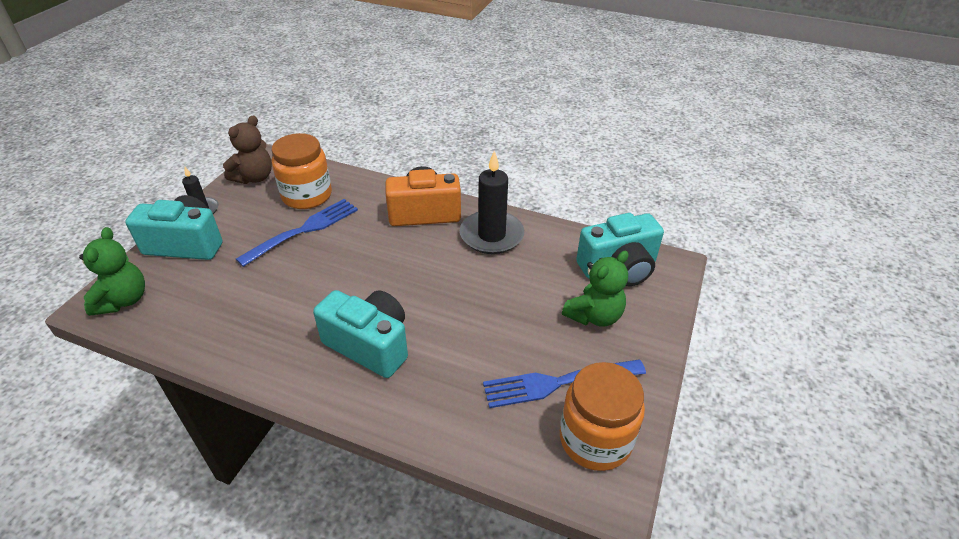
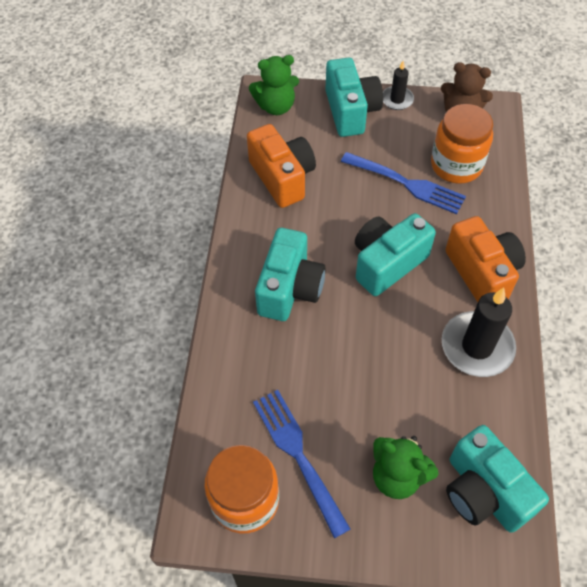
camera: 75 degrees right, 15 degrees up
(226, 318) = (282, 177): none -> orange camera
(381, 266) = (387, 263): none -> turquoise camera

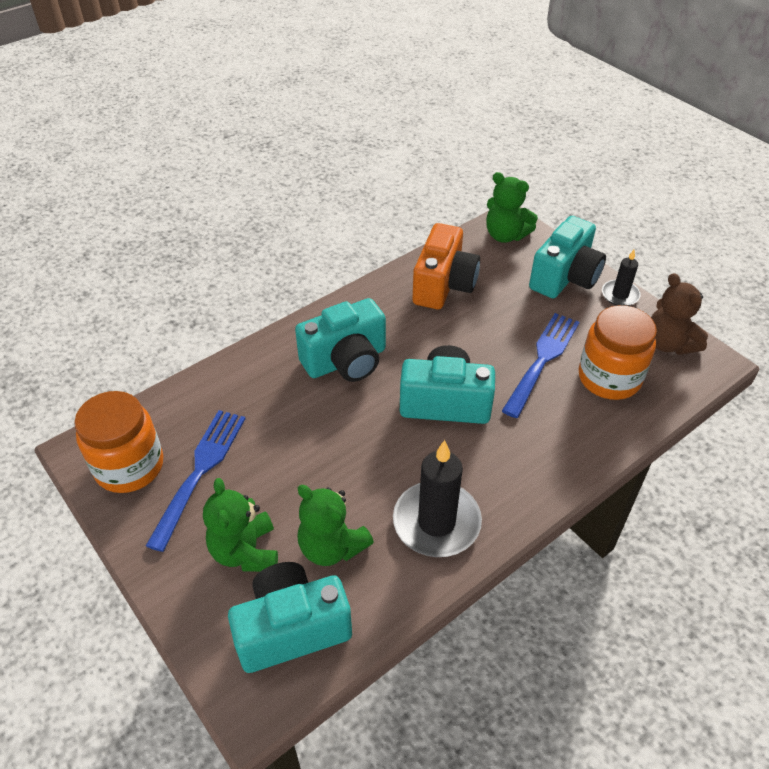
camera: 45 degrees right, 10 degrees down
(407, 184) = (542, 360): blue fork -> blue fork turned 135 degrees counterclockwise
(441, 420) = (332, 547): none -> green teddy bear
(482, 273) = (519, 473): orange camera -> none
(483, 492) = (292, 628): turquoise camera -> turquoise camera turned 60 degrees clockwise

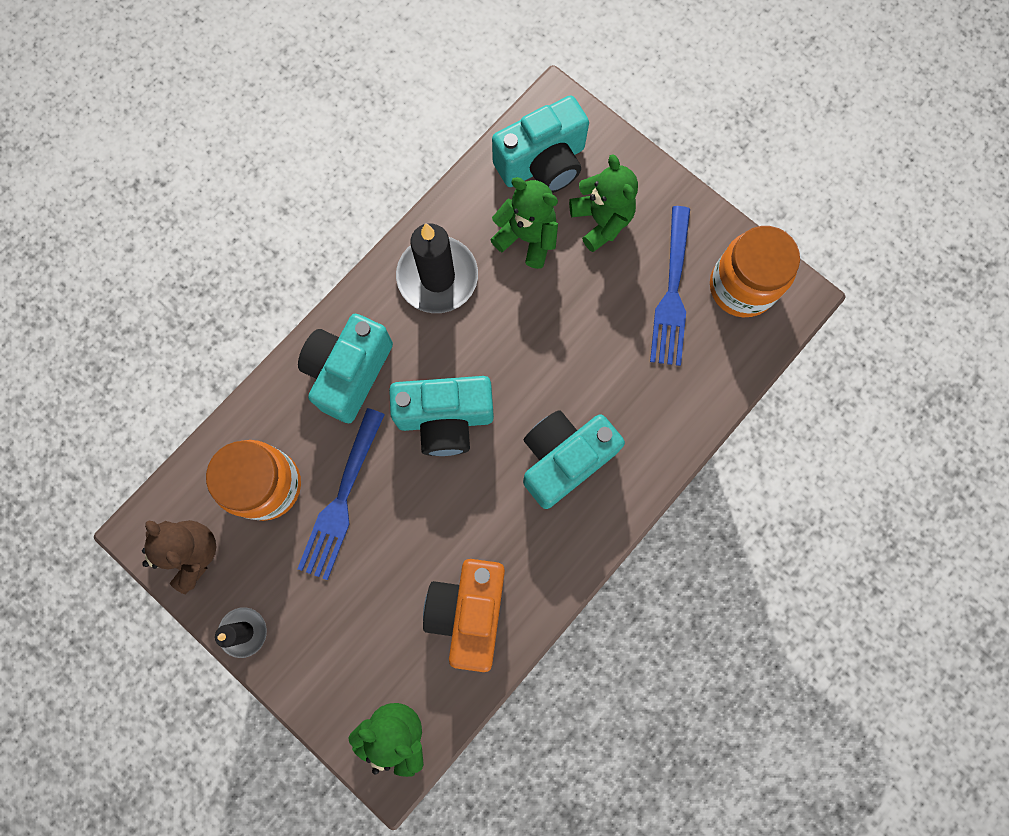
camera: 170 degrees right, 30 degrees up
(565, 277) = (313, 654): turquoise camera -> turquoise camera (349, 372)

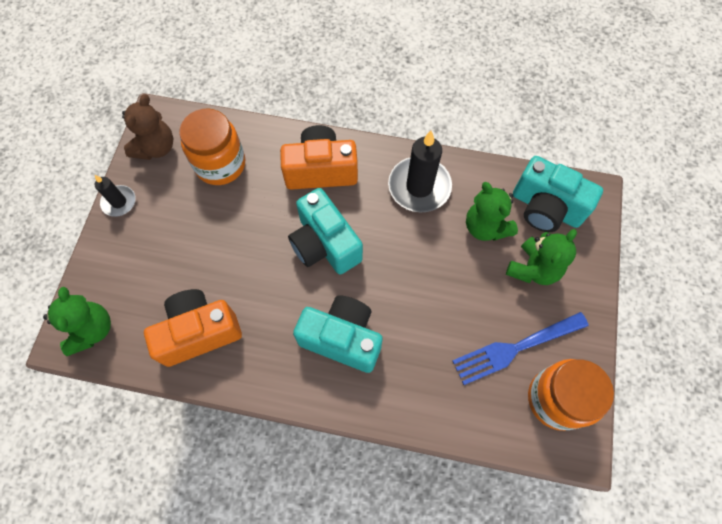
camera: 60 degrees right, 10 degrees down
(341, 499) = (234, 211): blue fork -> none
(349, 372) = (321, 170): turquoise camera -> orange camera
(527, 237) = (485, 227): green teddy bear -> green teddy bear turned 150 degrees clockwise

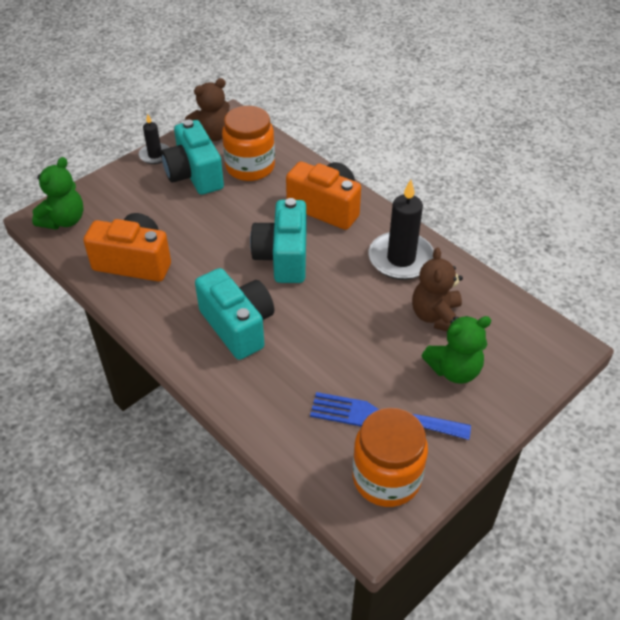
camera: 35 degrees right, 20 degrees down
(485, 227) = (436, 316): green teddy bear -> brown teddy bear
(546, 208) = (508, 332): turquoise camera -> turquoise camera (194, 175)

